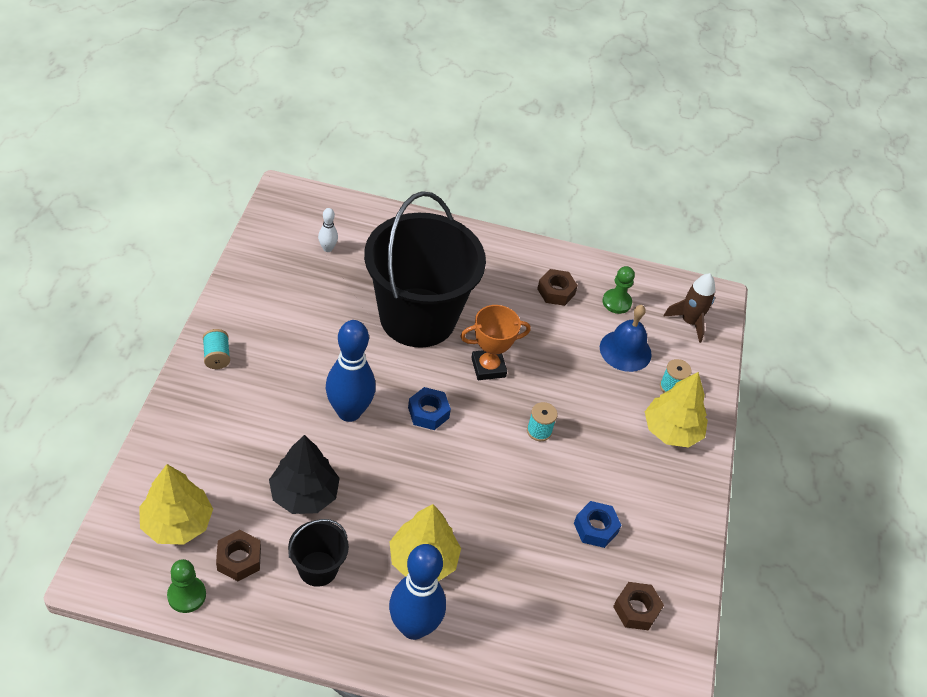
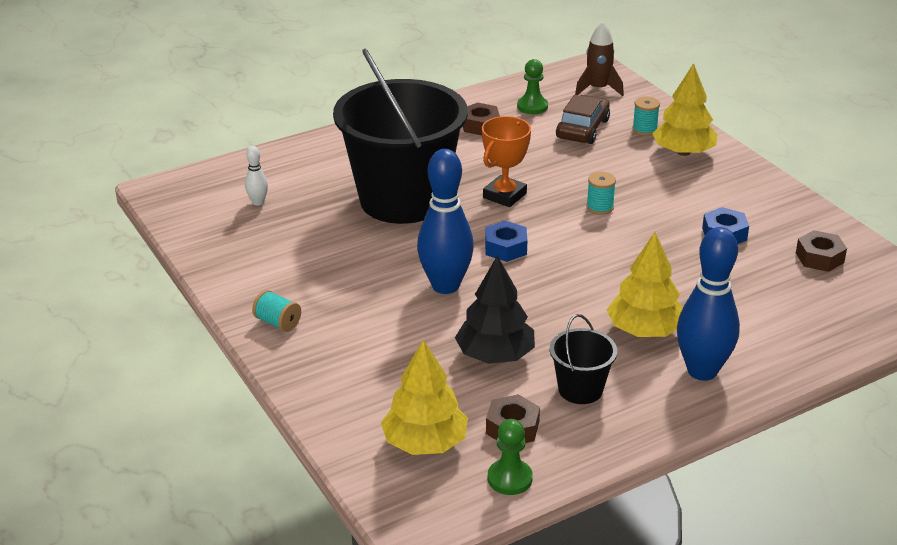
camera: 35 degrees left, 15 degrees down
(625, 350) = (582, 129): blue bell -> brown car

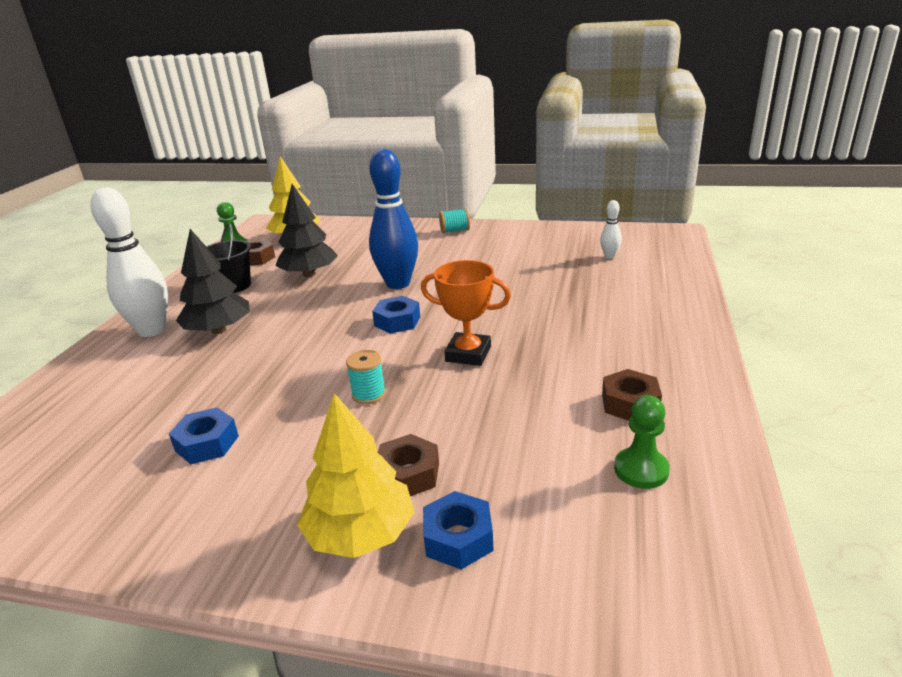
camera: 135 degrees right, 5 degrees down
(403, 199) = (533, 307): black bucket -> none
(504, 195) = (468, 354): orange trophy -> orange trophy turned 60 degrees counterclockwise
(582, 129) = (531, 478): brown car -> none
(598, 89) = (638, 578): brown rocket -> none
(644, 130) = (458, 538): turquoise spool -> blue nut
(645, 330) = (218, 330): yellow tree -> black tree
(702, 371) = (152, 330): blue bowling pin -> white bowling pin
(819, 257) = (70, 480): brown nut -> brown nut (408, 474)

